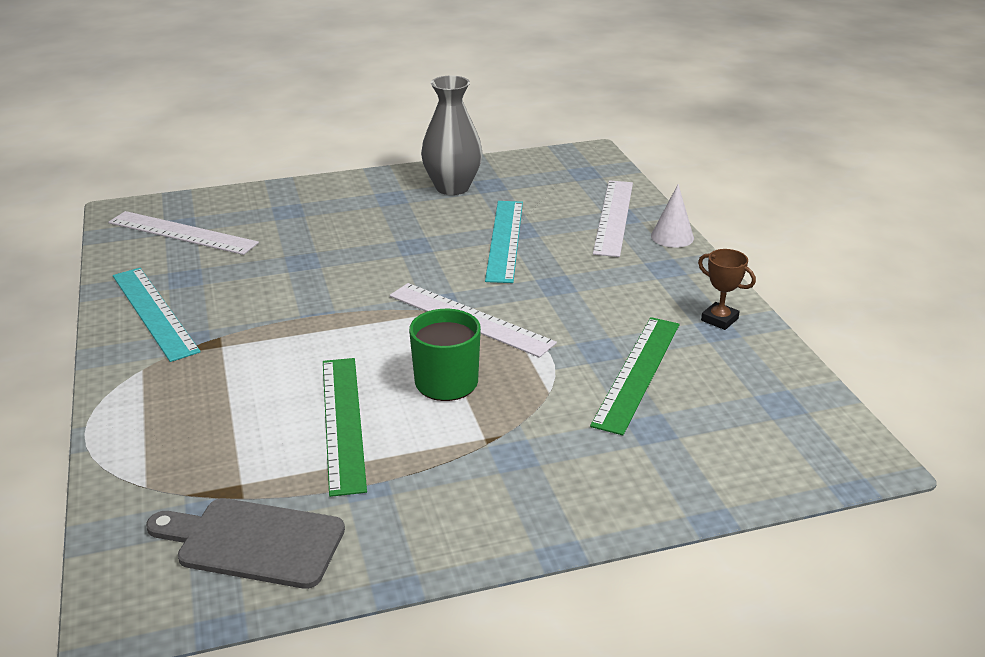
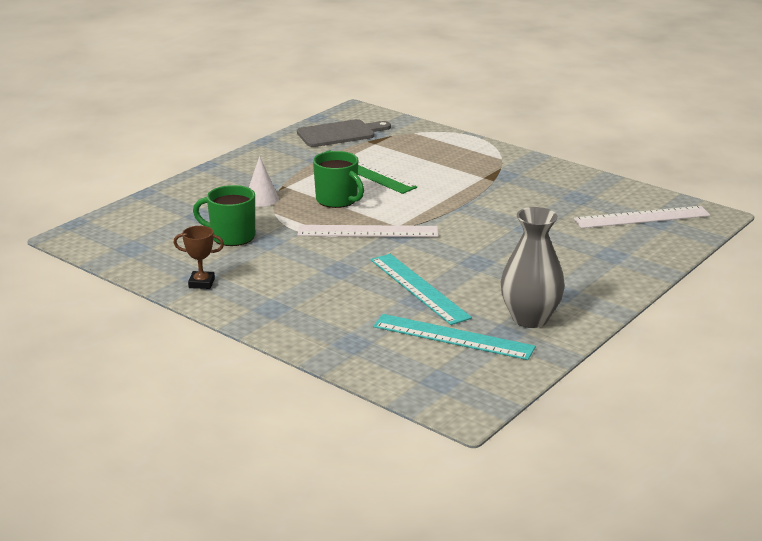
camera: 145 degrees right, 5 degrees down
(154, 312) = (552, 178): turquoise ruler -> turquoise ruler (453, 337)
(614, 217) = (357, 339): white ruler -> none
(638, 372) = (231, 236): green ruler -> green mug
(672, 237) = (289, 337): white cone -> white cone (261, 199)

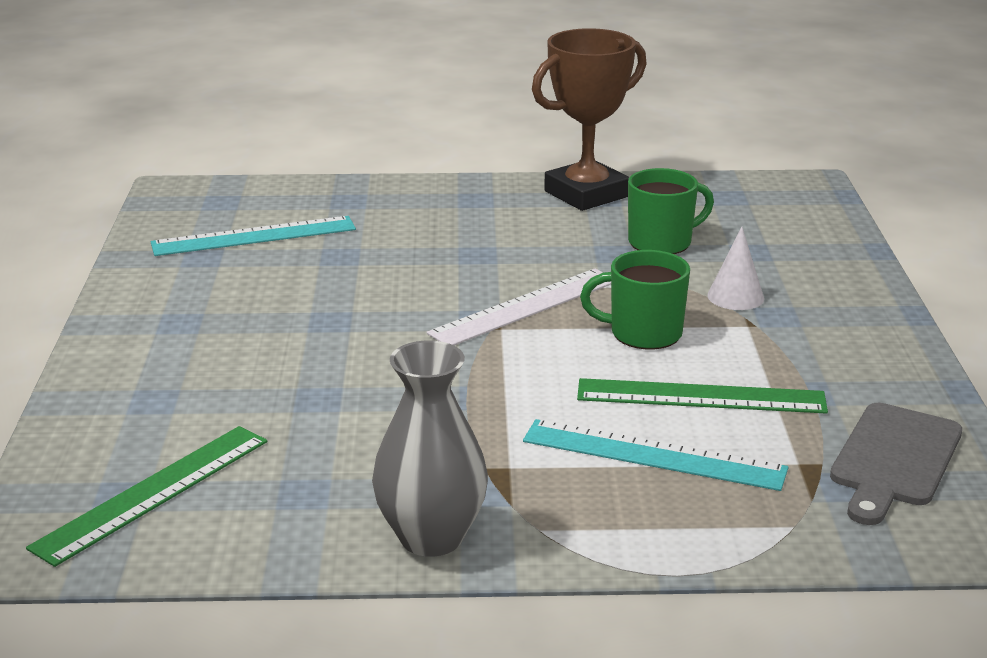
camera: 140 degrees right, 0 degrees up
(201, 283) = (586, 194): brown trophy -> brown trophy, size x2.21
(419, 288) = (357, 267): turquoise ruler -> turquoise ruler (653, 455)
(530, 319) = (188, 280): grey vase -> grey vase (431, 537)
(642, 217) = (153, 492): white ruler -> green ruler

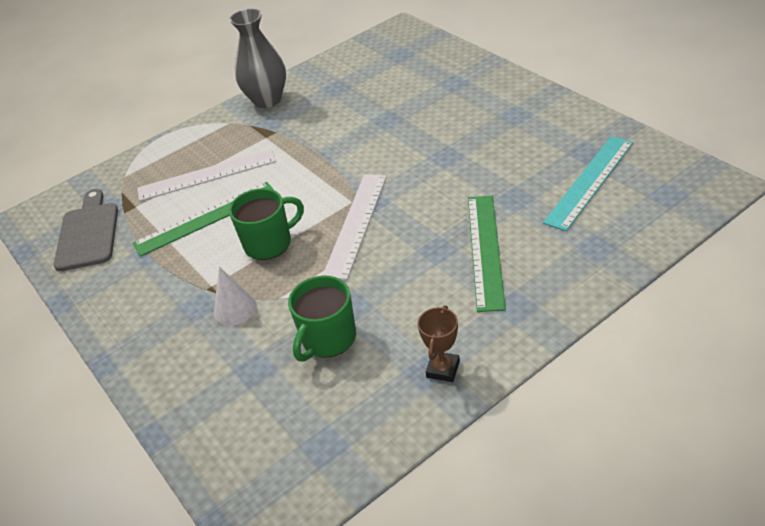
camera: 150 degrees right, 15 degrees up
(153, 492) = (390, 60): green ruler -> green ruler (485, 250)
(586, 194) = (443, 369): brown trophy -> brown trophy, size x0.45
(653, 455) = (207, 175): turquoise ruler -> white ruler

